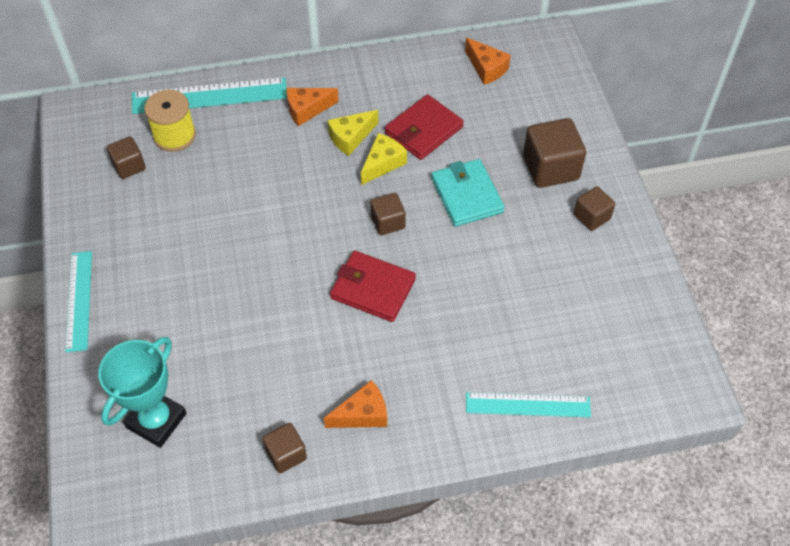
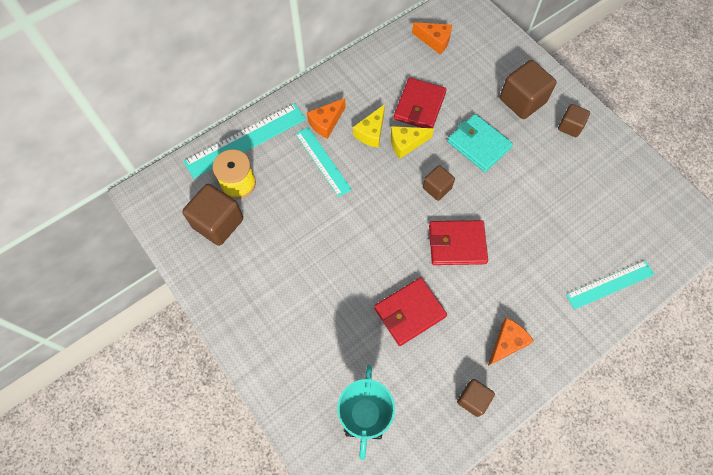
camera: 25 degrees left, 10 degrees up
(79, 300) = (246, 350): turquoise ruler -> turquoise ruler (323, 161)
(129, 166) = (218, 223): brown cube -> brown cube, size x1.72
(274, 336) = (409, 312): none -> red wallet
(383, 163) = (406, 144): yellow cheese -> yellow cheese turned 120 degrees counterclockwise

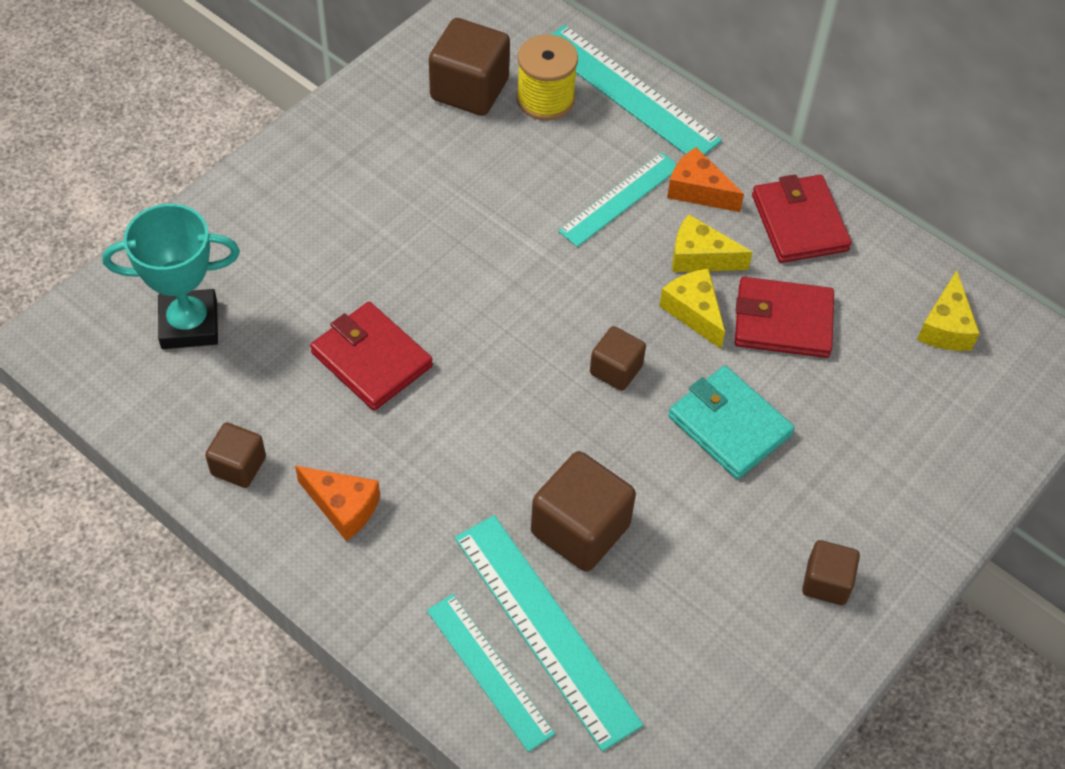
camera: 75 degrees right, 10 degrees down
(434, 41) = (945, 327): orange cheese -> yellow cheese
(457, 244) = (512, 413): red wallet -> red wallet (799, 223)
(478, 144) = (729, 425): turquoise wallet -> turquoise wallet turned 75 degrees counterclockwise
(522, 101) = (858, 491): brown cube -> brown cube (580, 529)
(587, 253) = (546, 629): none -> turquoise ruler

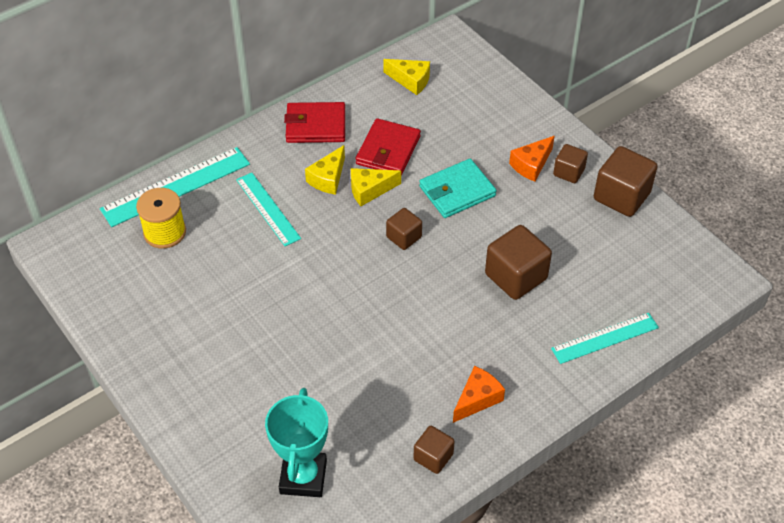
camera: 75 degrees left, 5 degrees down
(371, 359) = (363, 367): red wallet -> none
(469, 89) = (138, 274): brown cube -> brown cube (621, 196)
(546, 629) = (580, 305): turquoise ruler -> none
(698, 191) = (274, 168): orange cheese -> orange cheese (531, 165)

